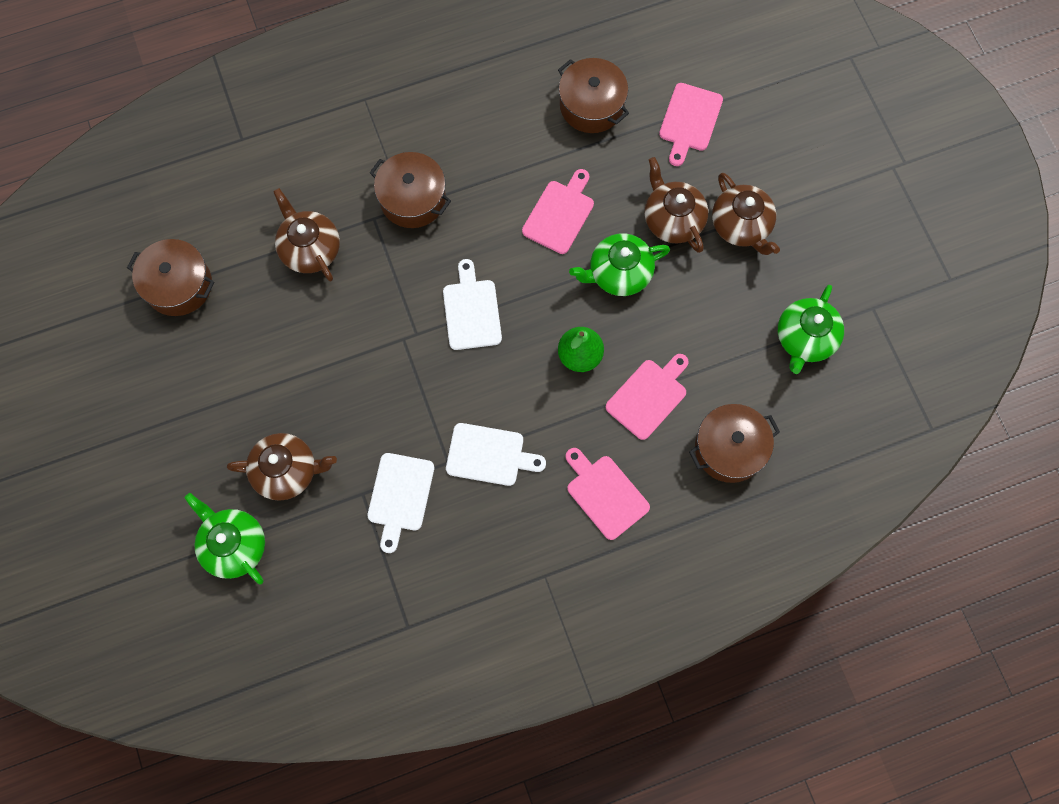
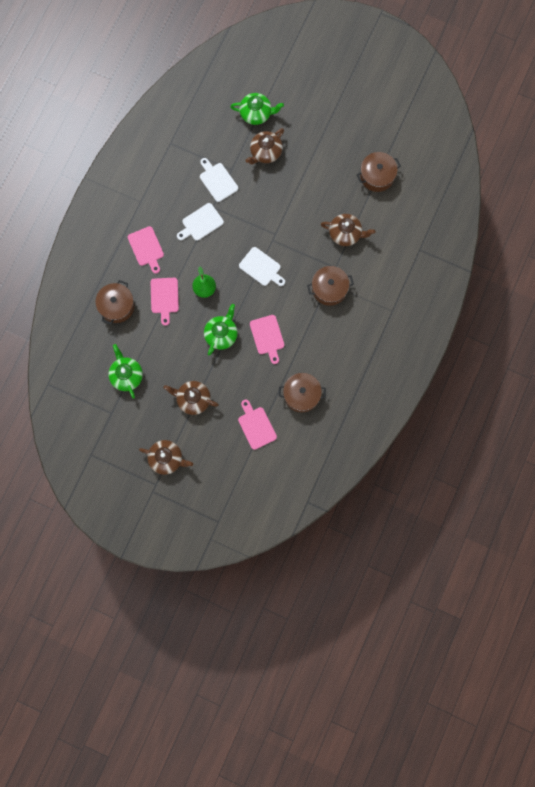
camera: 135 degrees right, 5 degrees up
(605, 494) = (146, 248): pink cutting board -> pink cutting board turned 60 degrees clockwise
(672, 219) = (222, 376): brown teapot -> brown teapot (166, 459)

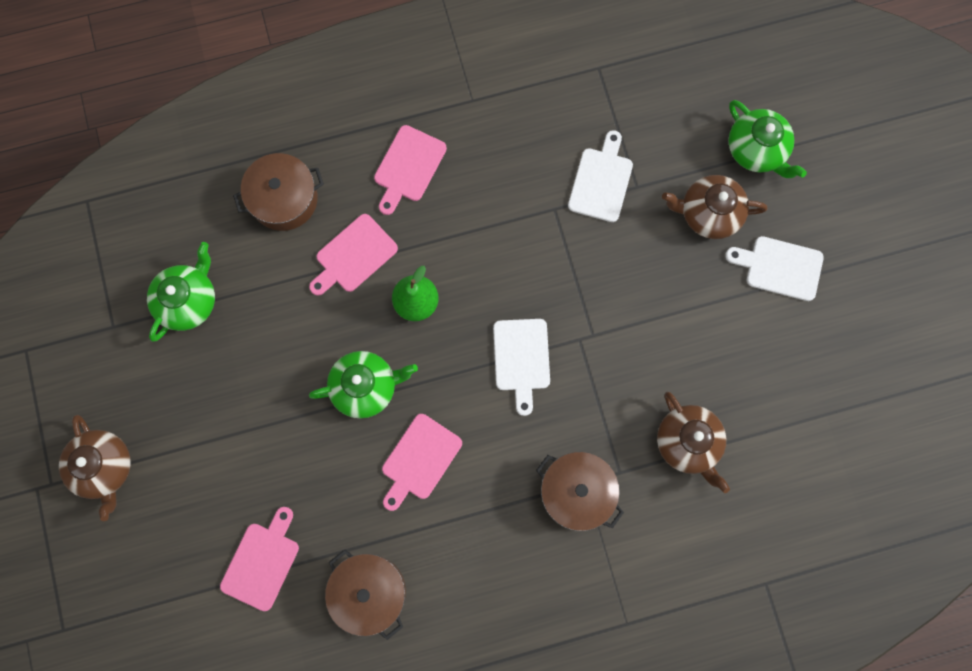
camera: 50 degrees right, 0 degrees up
(193, 399) = (228, 429): brown teapot -> none
(201, 223) = (514, 212): white cutting board -> white cutting board (779, 267)
(377, 176) = (825, 413): brown pot -> none

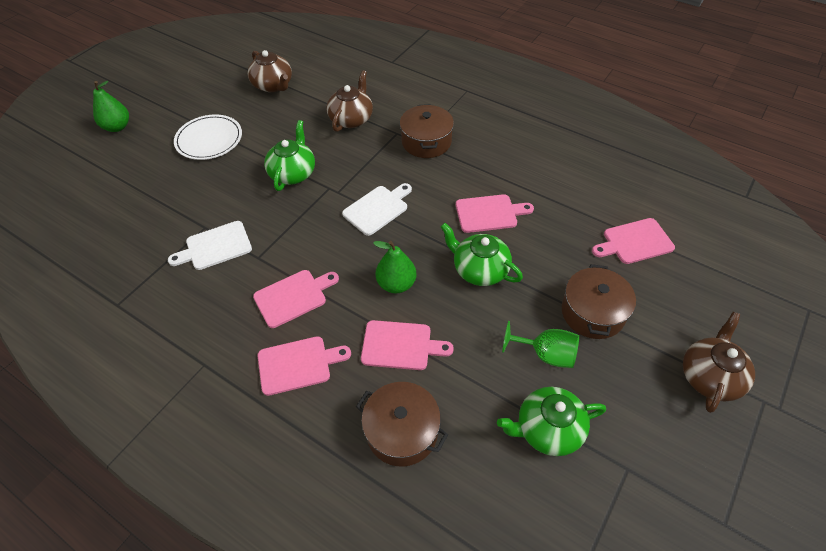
camera: 130 degrees left, 25 degrees down
(241, 360) = (545, 354): none -> green goblet
(369, 592) = (582, 185): brown pot -> brown pot (592, 312)
(480, 208) = (293, 297): none -> pink cutting board
(708, 213) = (197, 185): brown teapot -> brown teapot (273, 85)
(756, 150) = (130, 189): green teapot -> green teapot (293, 173)
(779, 267) = (209, 139): white cutting board -> white plate
(885, 187) = (117, 127): none -> green pear

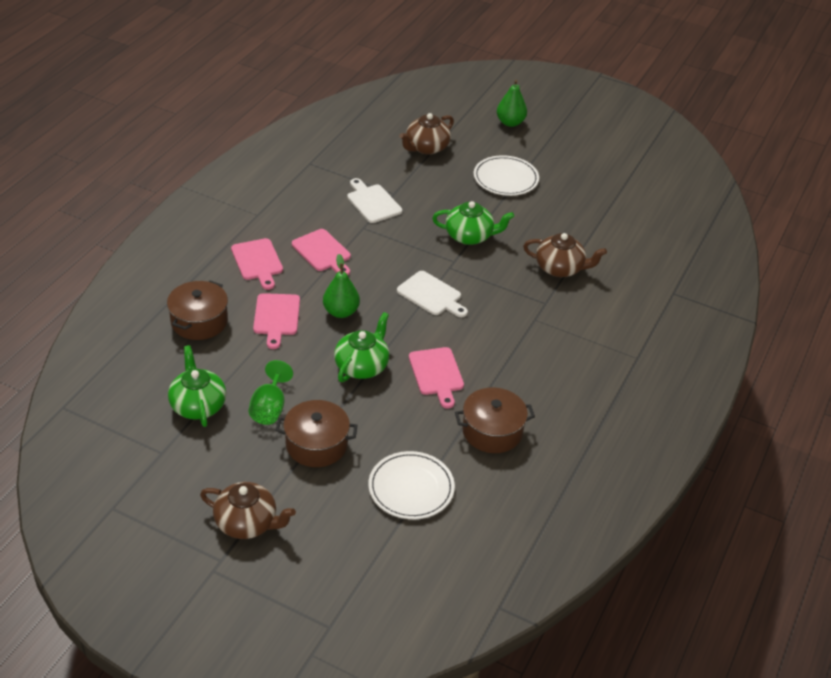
camera: 80 degrees right, 10 degrees down
(273, 85) = (600, 208): brown teapot -> brown teapot (426, 147)
(426, 142) = (536, 326): brown pot -> brown pot (492, 431)
(634, 242) = (411, 488): pink cutting board -> white plate

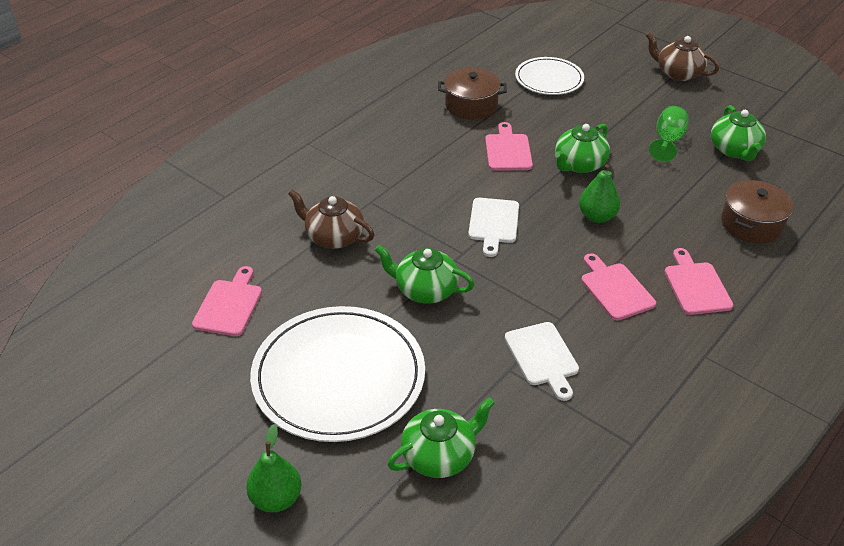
camera: 165 degrees left, 0 degrees up
(276, 317) = (667, 219): pink cutting board -> pink cutting board (229, 305)
(316, 444) = (624, 112): brown pot -> none
(426, 147) = (439, 455): brown teapot -> green teapot
(431, 295) = (493, 223): white cutting board -> white cutting board turned 135 degrees counterclockwise
(505, 178) = (338, 377): white plate -> white plate, size x1.77

